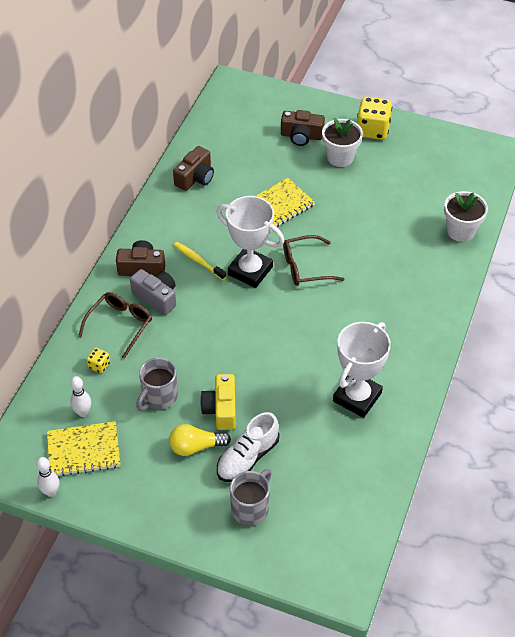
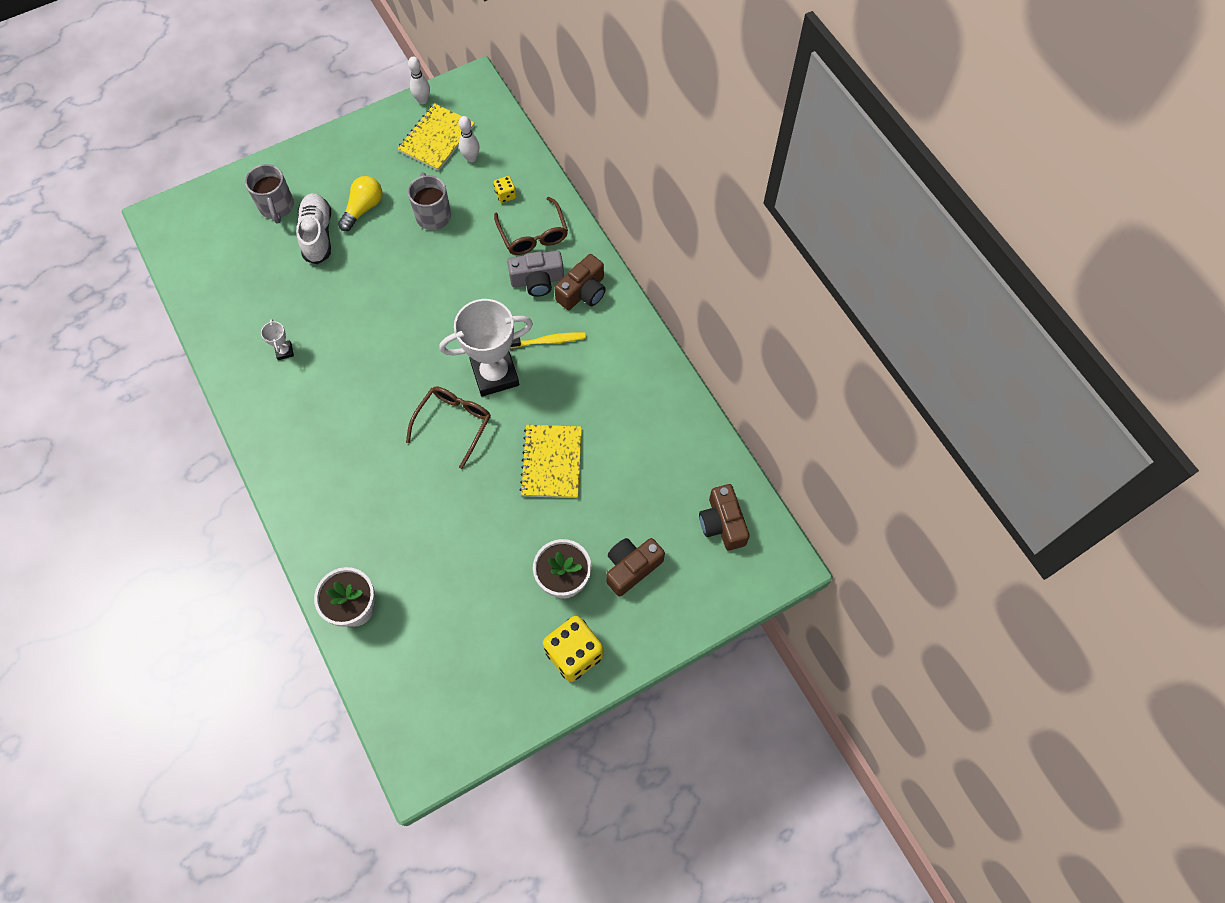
camera: 130 degrees right, 15 degrees up
(195, 178) = (660, 416): brown camera -> brown camera (722, 523)
(221, 409) = (378, 248): yellow camera -> none
(357, 397) = (284, 351): white trophy -> white trophy, size x0.41

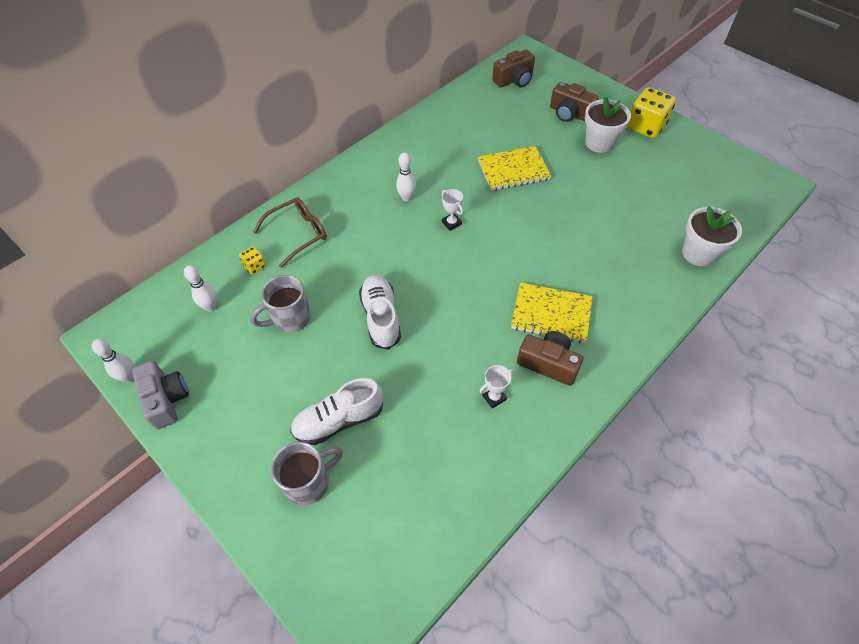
camera: 105 degrees left, 10 degrees down
(363, 208) = (294, 386): yellow light bulb -> none
(404, 285) = (381, 317): none -> white shoe
(436, 138) = (186, 346): yellow notebook -> yellow notebook (551, 314)
(454, 423) = (509, 237): brown glasses -> none
(495, 374) = (451, 223): white trophy -> white trophy, size x0.41
(537, 280) = (347, 219): grey camera -> grey camera (166, 399)
(547, 341) = (406, 198): yellow toothbrush -> white bowling pin
(583, 292) = (351, 187): brown camera -> brown camera (548, 363)

